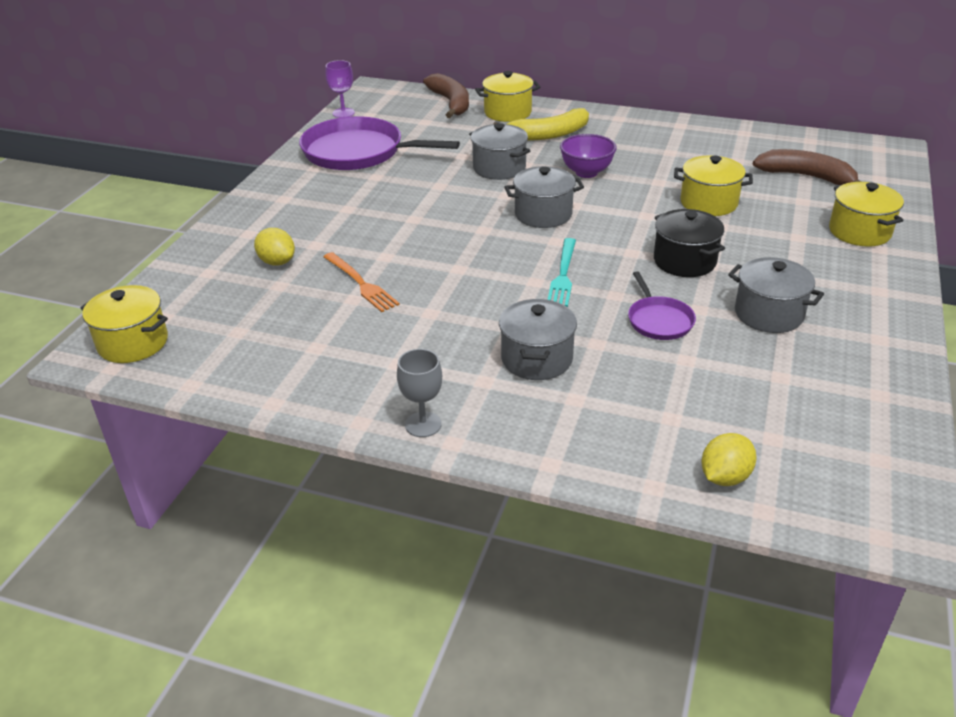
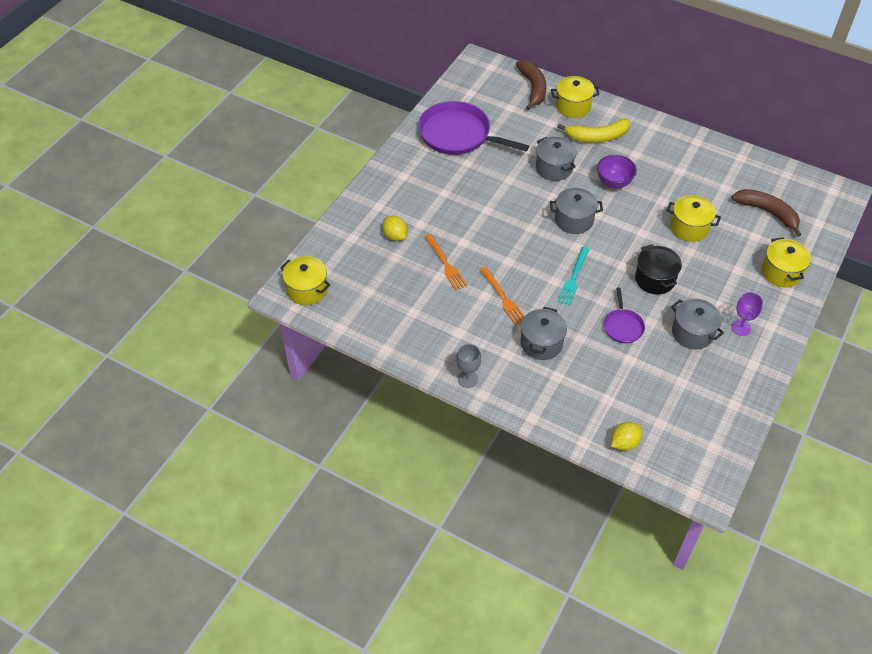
camera: 10 degrees right, 15 degrees up
(343, 113) = (452, 87): purple goblet -> purple goblet (741, 327)
(460, 311) = (503, 298): none -> orange fork

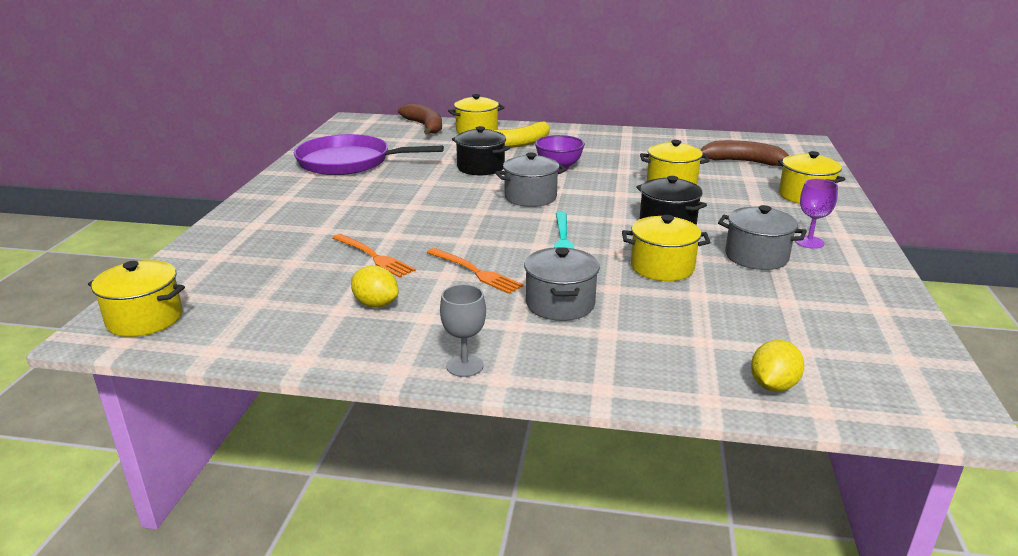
camera: 20 degrees left, 25 degrees down
(395, 236) = (287, 245): yellow lemon -> yellow lemon (376, 304)
(554, 168) = (481, 168): grey pot -> black pot
(623, 326) = (662, 267): purple pan -> yellow pot

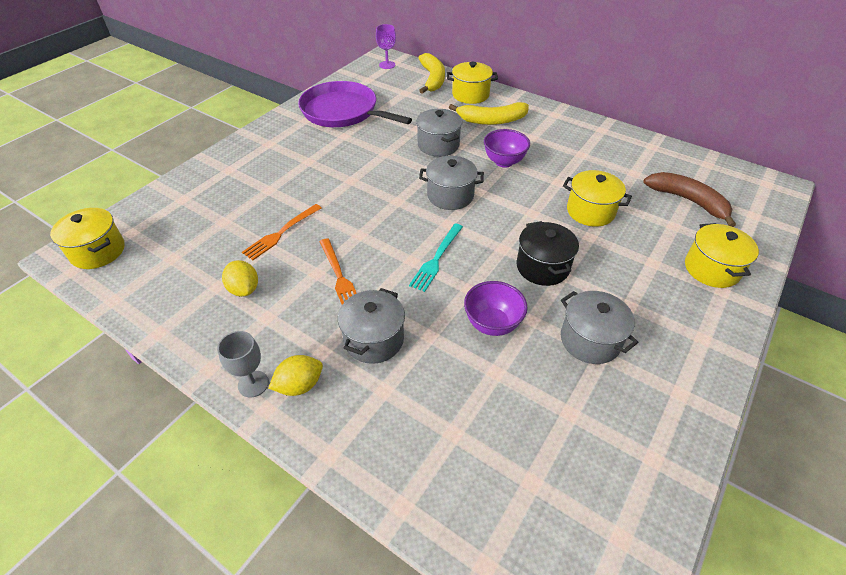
camera: 25 degrees right, 20 degrees up
(374, 257) = (281, 233): orange fork -> orange fork turned 60 degrees clockwise
(425, 126) = (432, 79): brown banana -> yellow banana
(481, 168) = (438, 145): black pot -> grey pot
(662, 267) = (492, 324): yellow pot -> purple bowl
(773, 385) = (468, 514): yellow lemon -> yellow lemon (299, 385)
(809, 242) = (660, 337): purple goblet -> purple goblet (387, 65)

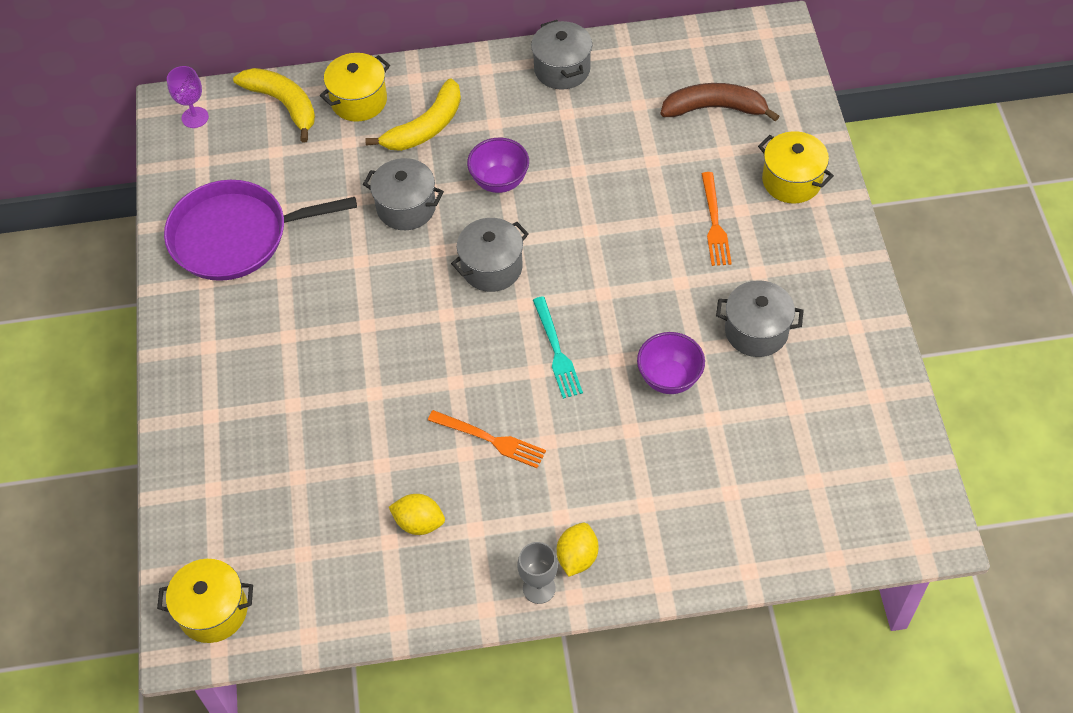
camera: 40 degrees left, 10 degrees up
(281, 233) = (375, 441): orange fork -> orange fork (714, 223)
(374, 339) = (590, 471): grey pot -> grey pot (562, 69)
(542, 267) = (656, 286): black pot -> none
(590, 211) = (640, 187): yellow pot -> none

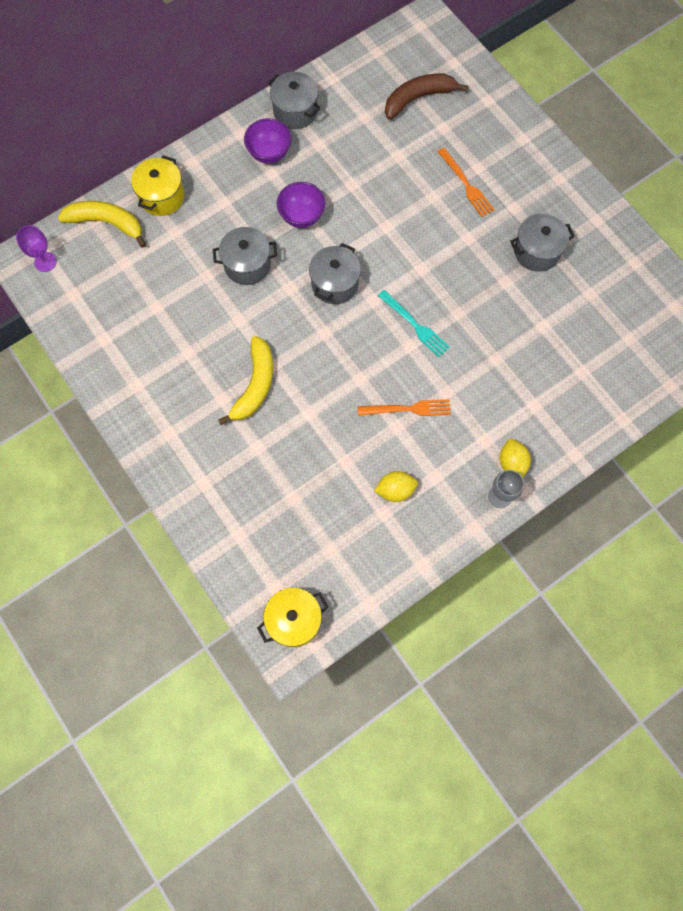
camera: 30 degrees left, 15 degrees up
(236, 236) = (136, 341): purple pan -> none
(425, 127) = (224, 197): yellow banana -> yellow banana (255, 385)
(669, 378) = (499, 310): purple bowl -> purple bowl (269, 153)
(791, 181) = (499, 131): yellow pot -> none

